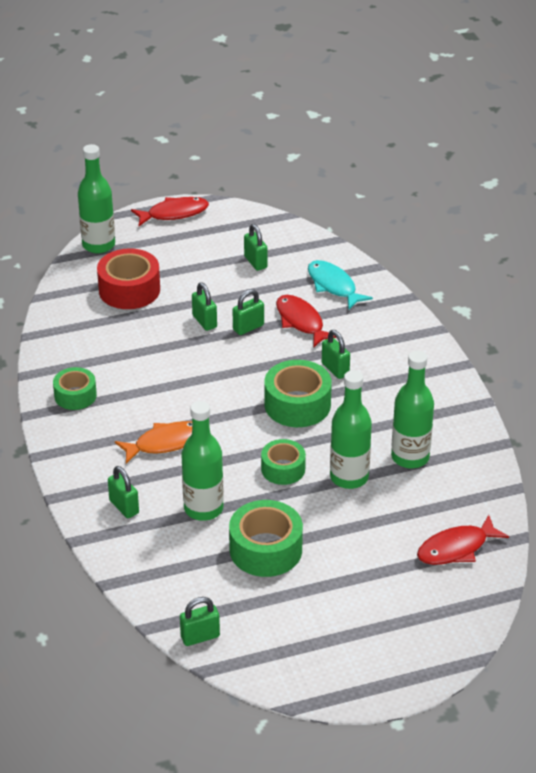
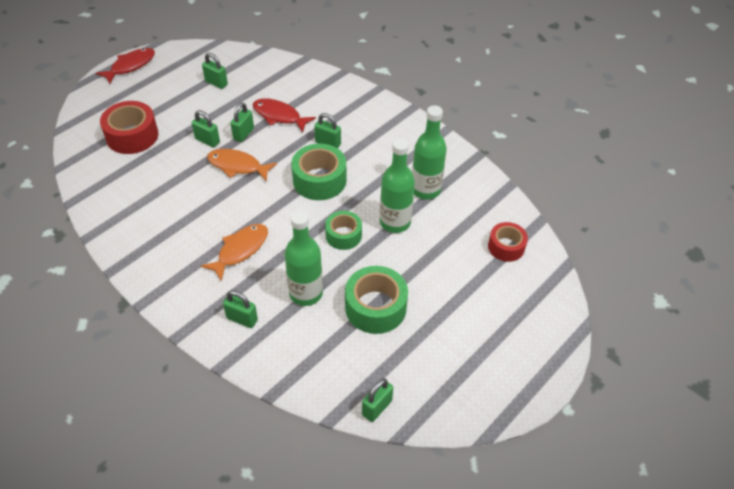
camera: 30 degrees left, 10 degrees up
(75, 395) = (141, 238): green tape -> none
(98, 245) = (85, 109): green bottle -> none
(219, 359) = (237, 166): none -> orange fish
(333, 286) = (284, 82): turquoise fish -> none
(456, 548) = (506, 247): red fish -> red tape

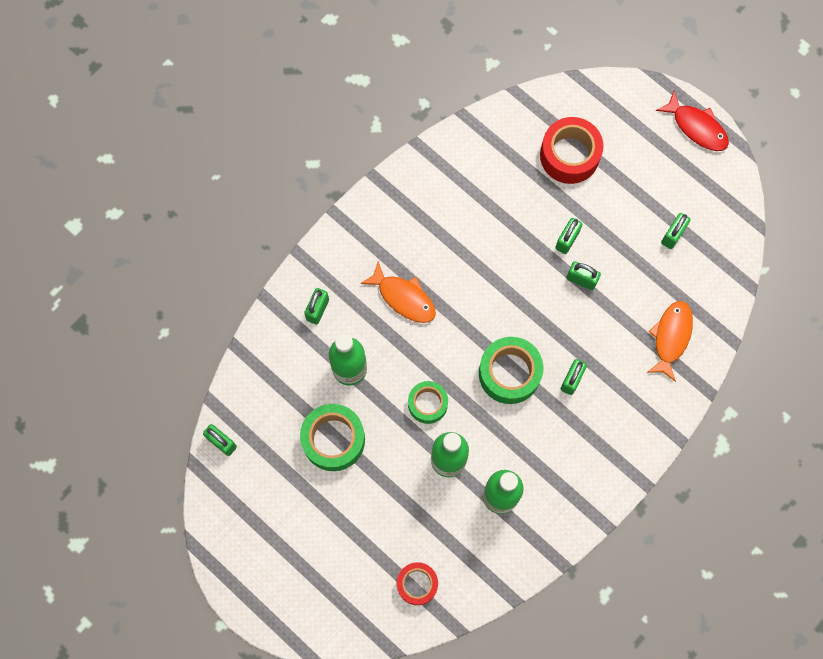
camera: 90 degrees right, 25 degrees up
(237, 166) = (527, 279): orange fish -> orange fish (671, 337)
(279, 116) = (616, 318): red fish -> none

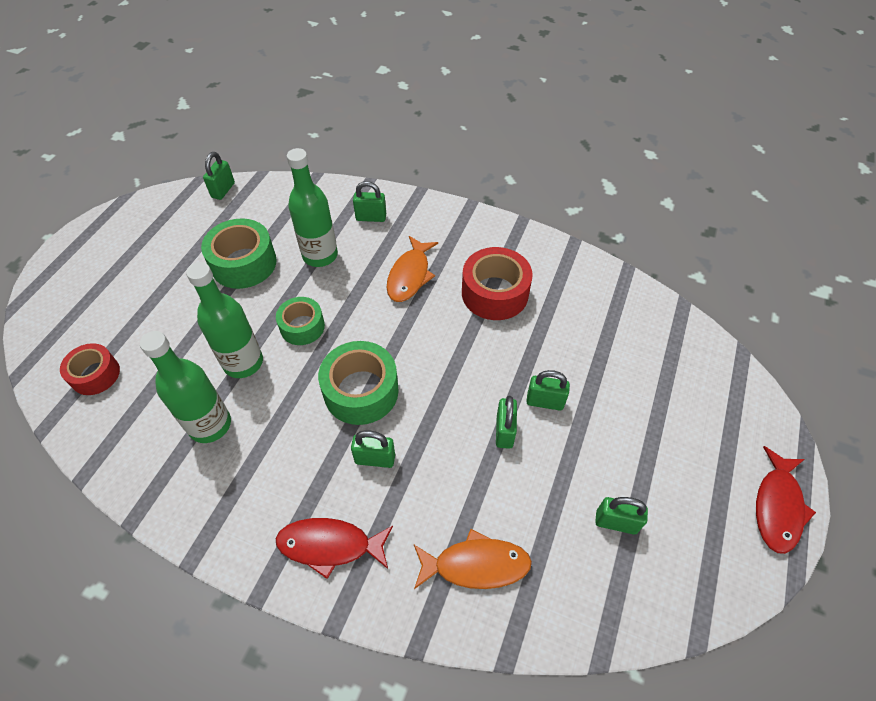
camera: 70 degrees right, 20 degrees down
(569, 155) = (646, 374): red tape -> red tape (494, 293)
(626, 429) = (330, 545): none -> red fish

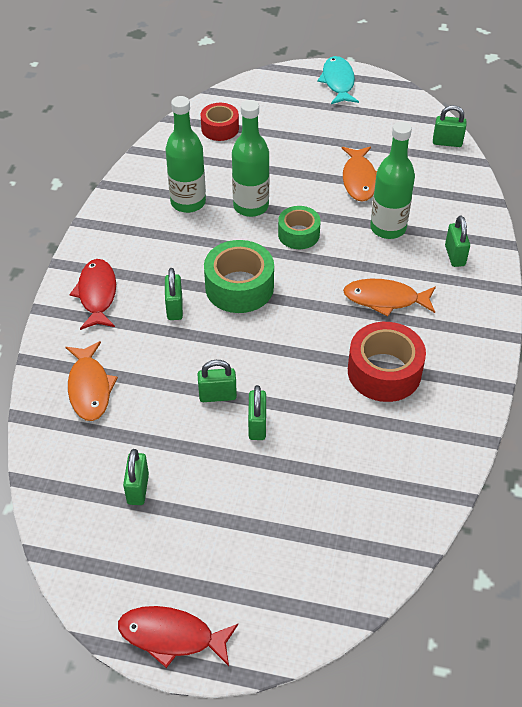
camera: 80 degrees right, 5 degrees down
(82, 252) = (338, 82): none -> turquoise fish
(244, 263) = (359, 179): green tape -> orange fish

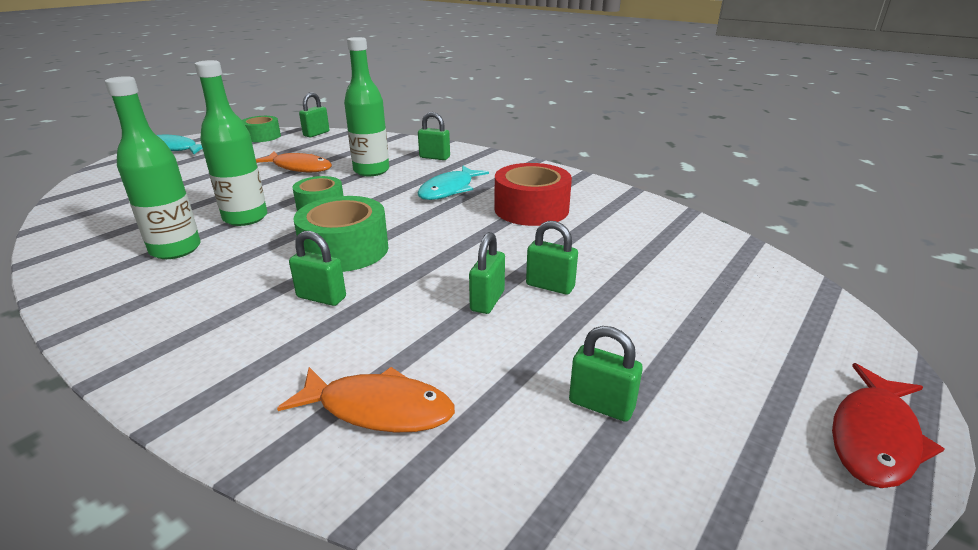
camera: 65 degrees left, 20 degrees down
(97, 294) = (212, 355): red fish -> none
(220, 128) = (109, 207): red tape -> none
(385, 299) = (449, 190): orange fish -> turquoise fish
(410, 113) = (262, 136): none -> green tape

